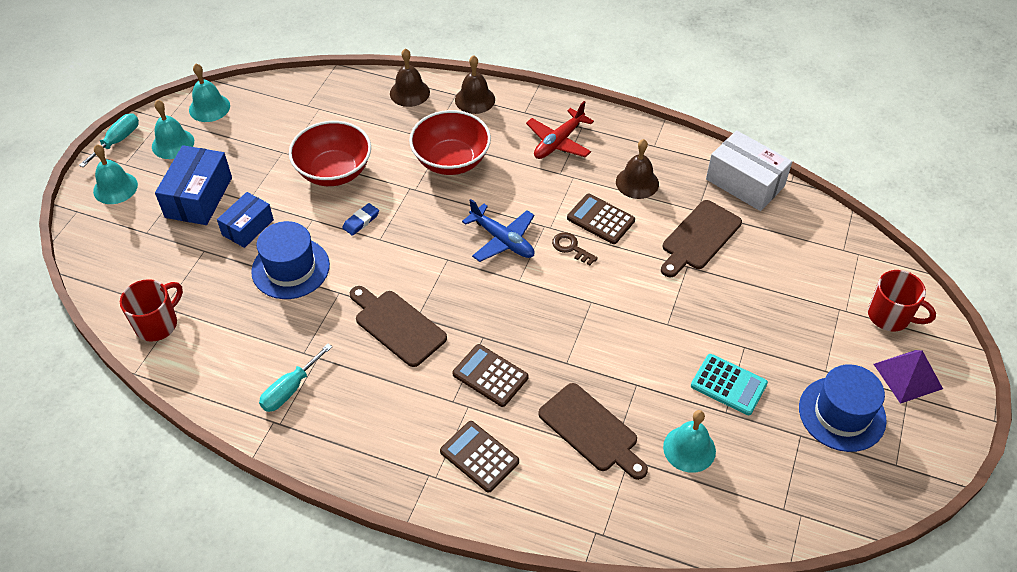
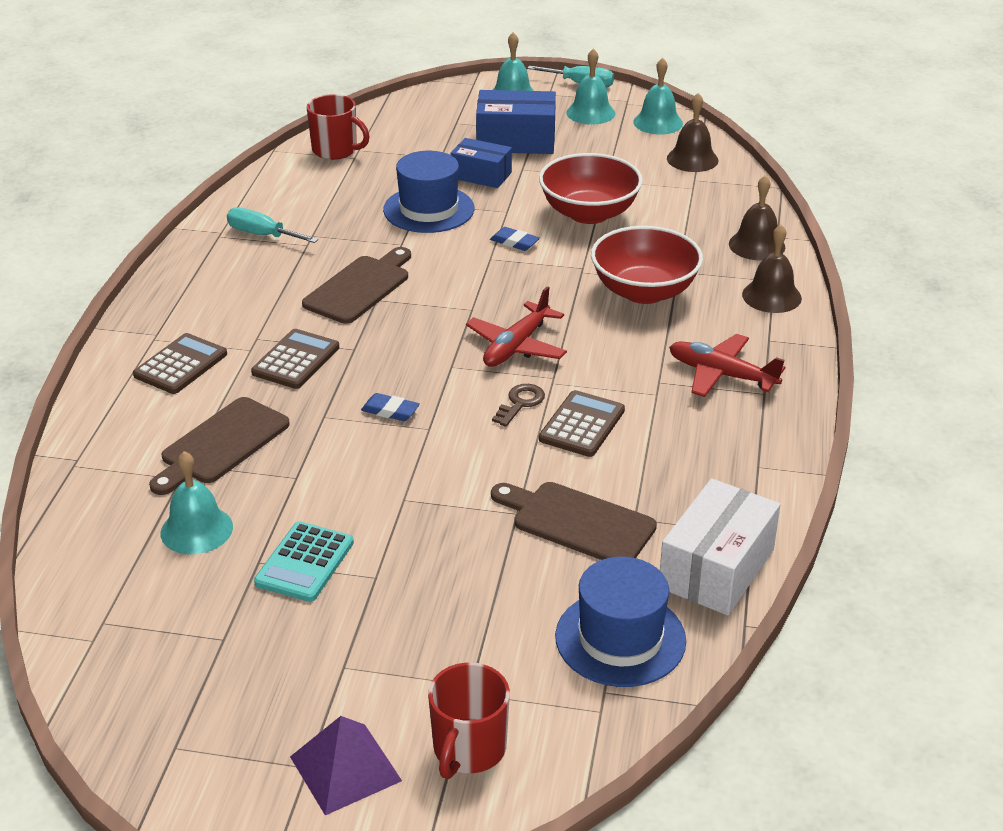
camera: 80 degrees right, 15 degrees down
(502, 240) = (516, 346): blue plane -> red plane
(567, 322) = (390, 411): none -> blue eraser
(637, 182) = (669, 454): brown bell -> brown bell (692, 159)
(842, 414) = (264, 685): blue hat -> blue hat (620, 638)

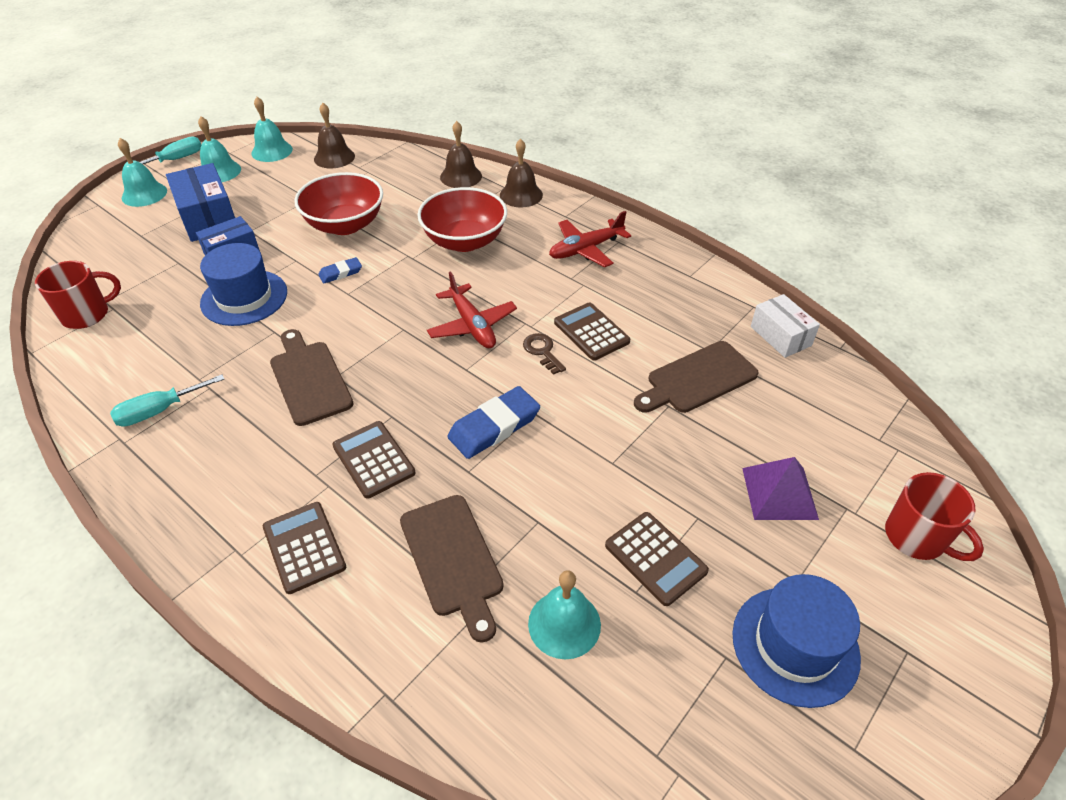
camera: 60 degrees left, 10 degrees up
(305, 563) = (655, 558): turquoise calculator -> brown calculator
(345, 768) = (916, 625): purple pyramid -> purple pyramid (779, 493)
(390, 411) = (494, 426): blue eraser -> blue eraser, size x1.80
(516, 141) = (208, 218): blue box -> blue box turned 60 degrees counterclockwise
(620, 638) = (830, 409): blue hat -> blue hat (795, 645)
(716, 568) = (780, 336): white box -> white box, size x0.65

